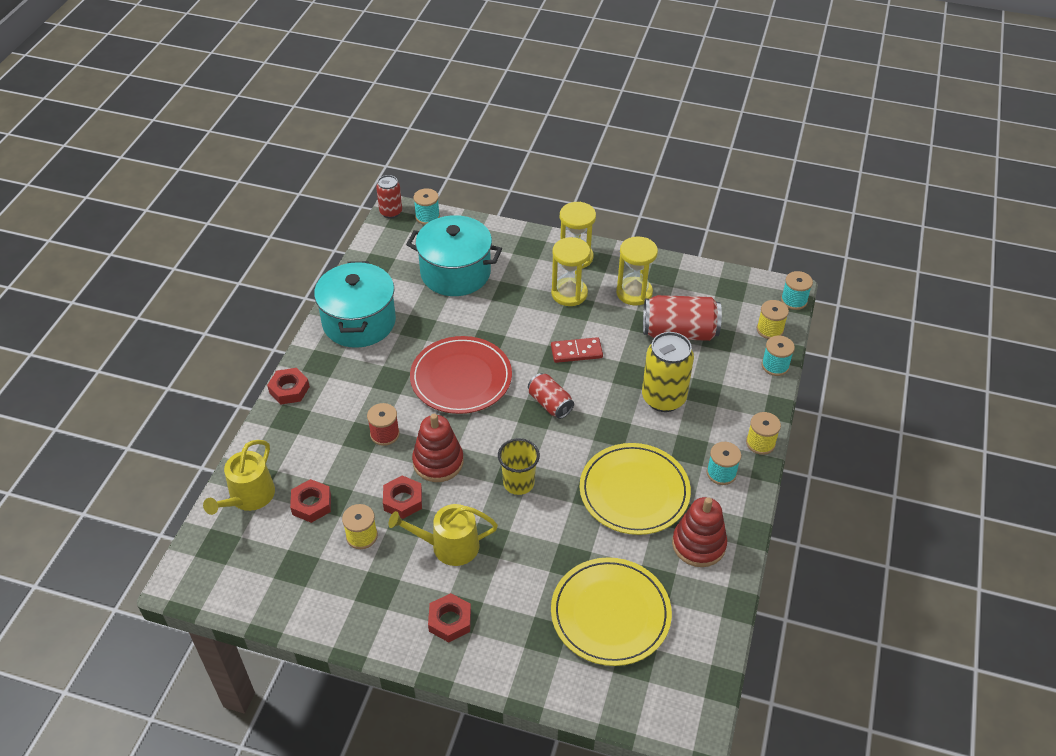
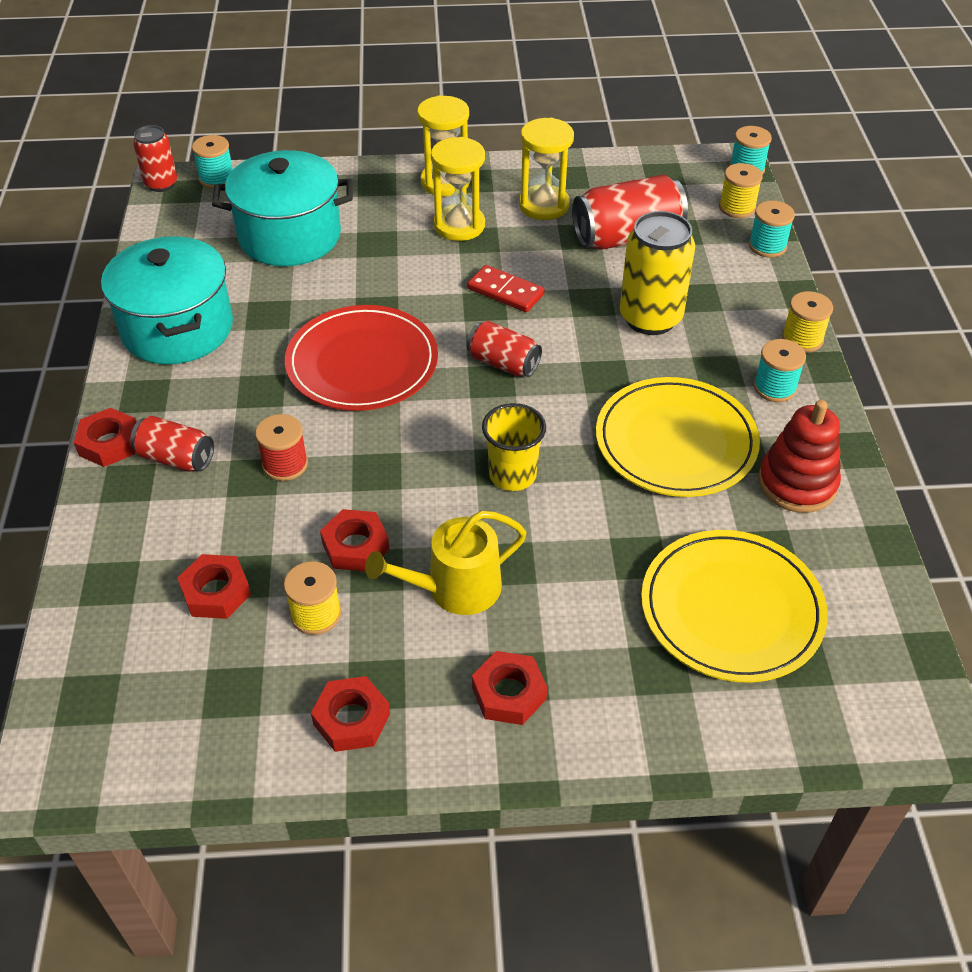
camera: 20 degrees left, 0 degrees up
(249, 497) = (109, 611): yellow watering can -> none
(323, 411) = (176, 458): none -> red can
(354, 606) = (351, 719): none -> red nut
(438, 462) = (382, 480): red stacking toy -> none
(576, 352) = (505, 291): red domino -> red domino turned 60 degrees clockwise

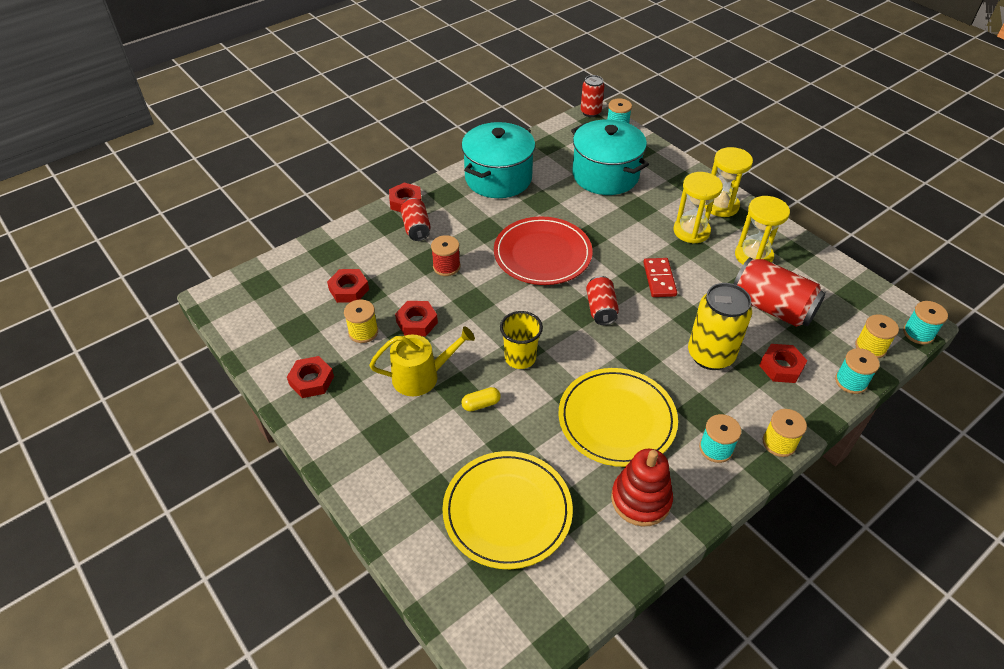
camera: 55 degrees right, 0 degrees up
(455, 588) = (421, 376): yellow watering can -> yellow watering can turned 135 degrees clockwise
(509, 693) = (371, 435): red nut -> red nut (781, 367)
(553, 551) = (481, 404): none -> yellow capsule

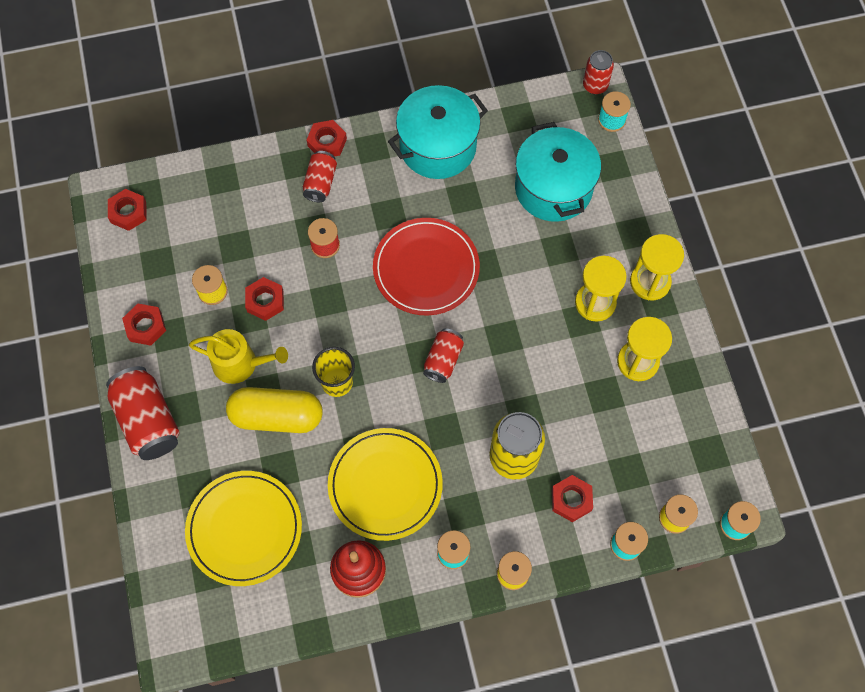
camera: 25 degrees right, 20 degrees up
(349, 289) = (222, 235): red nut -> red nut (128, 212)
(481, 404) = (277, 416): yellow capsule -> yellow capsule, size x2.46
(659, 279) = (522, 349): red domino -> none
(772, 307) = (611, 431): red can -> red can (148, 420)

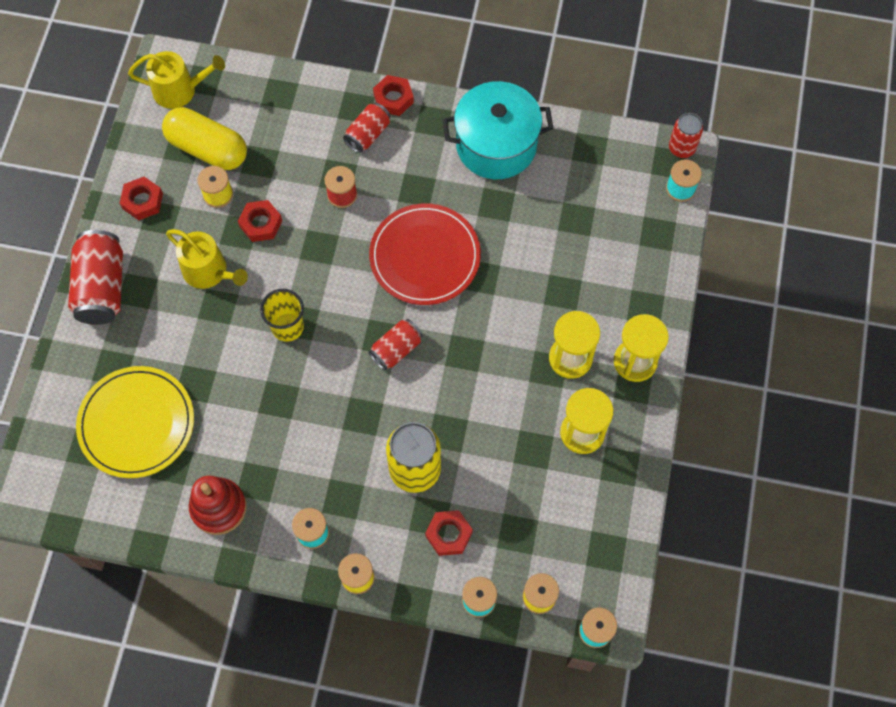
camera: 25 degrees right, 0 degrees up
(128, 212) = (180, 90): red nut -> yellow watering can
(277, 416) = (217, 334): yellow capsule -> yellow capsule (207, 149)
(385, 485) = (283, 441): yellow plate -> none
(553, 188) = (587, 231): turquoise pot -> none

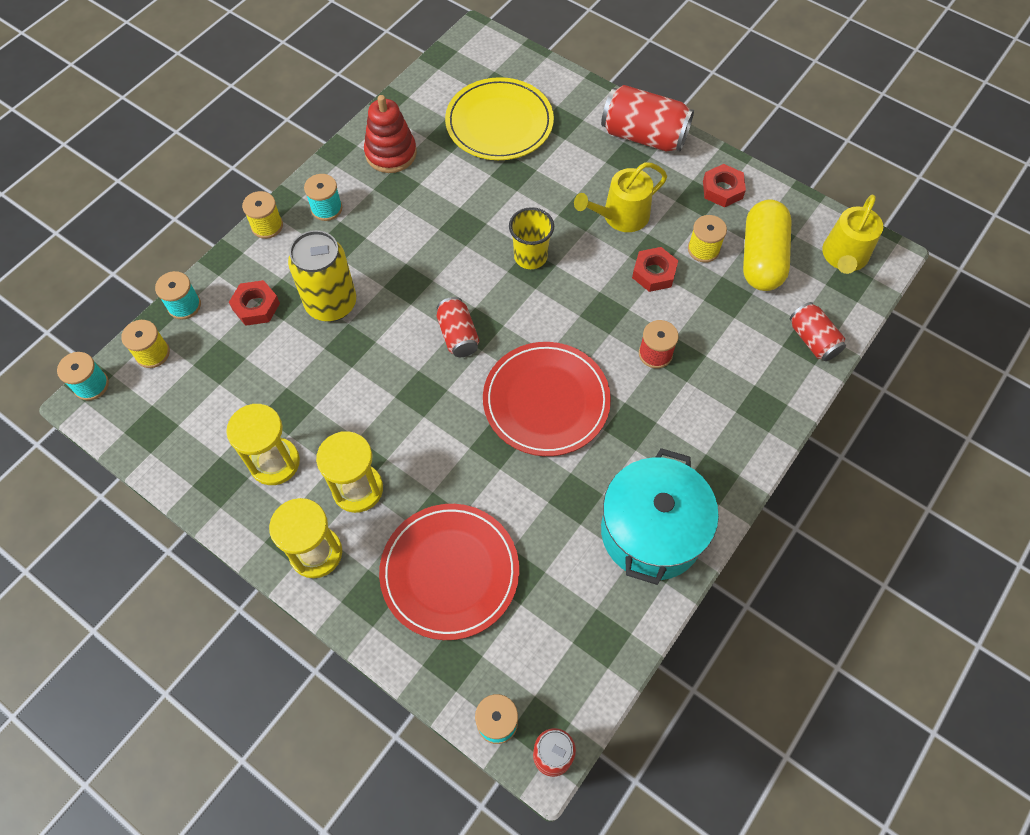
camera: 115 degrees right, 5 degrees down
(207, 149) = (761, 258): yellow capsule -> yellow capsule turned 45 degrees counterclockwise
(368, 134) = (720, 406): red can -> red can (813, 340)
(393, 98) = (758, 449): red nut -> none
(598, 263) = (450, 572): none -> red plate

